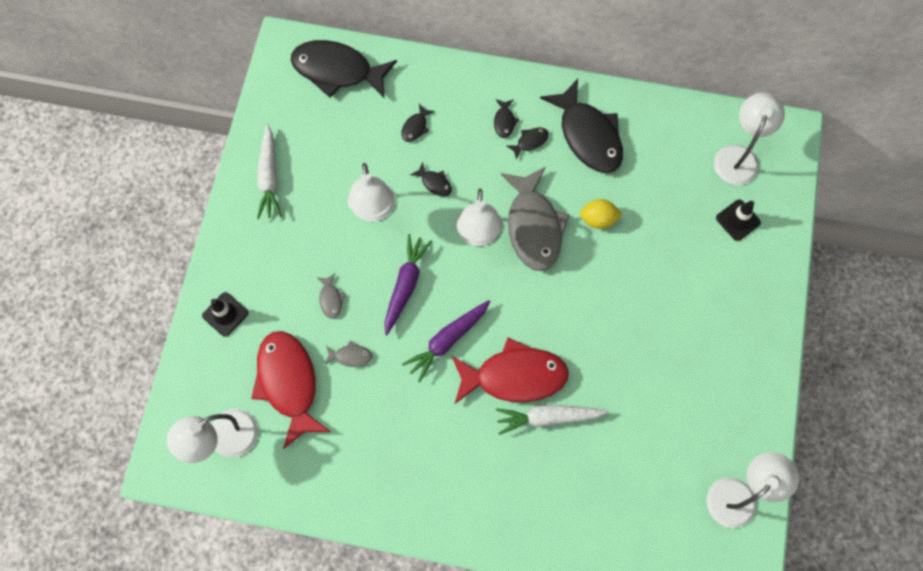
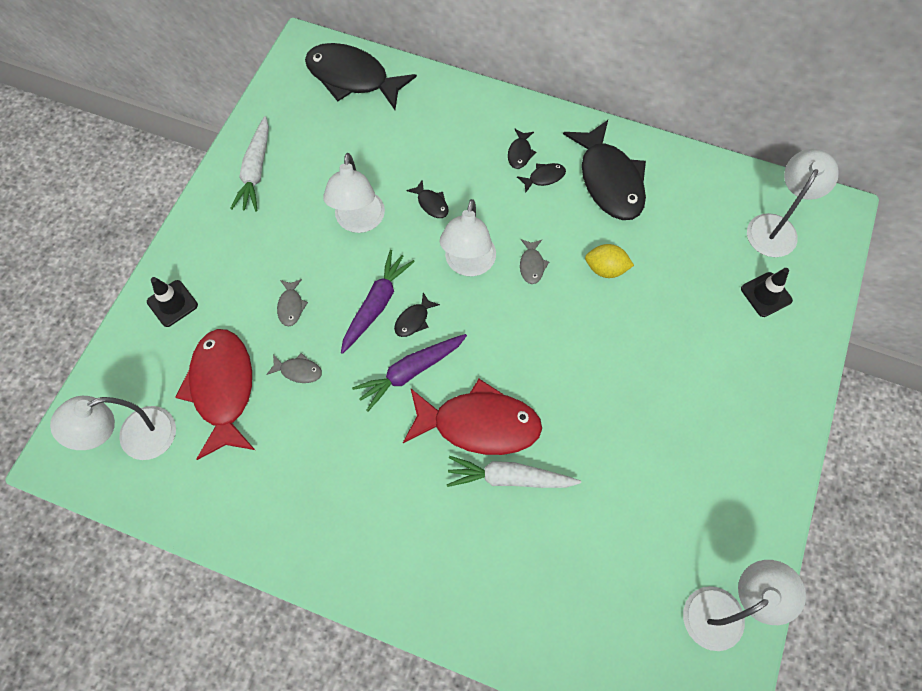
camera: 10 degrees right, 5 degrees down
(415, 127) = (423, 144): black fish -> black fish (414, 320)
(533, 226) = (532, 265): grey fish -> grey fish, size x0.41

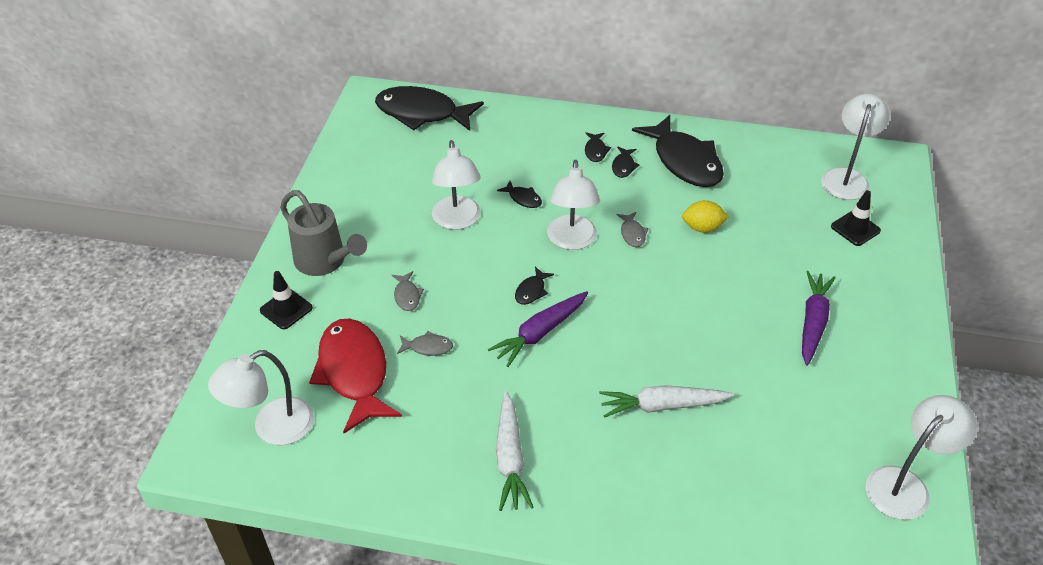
camera: 10 degrees left, 20 degrees down
(220, 252) = (325, 262): none -> grey watering can
(255, 171) = (345, 193): white carrot -> white carrot (510, 458)
(376, 305) = (491, 284): purple carrot -> purple carrot (813, 322)
(479, 424) = (619, 366): red fish -> none
(544, 177) = (623, 166): black fish -> black fish turned 135 degrees clockwise

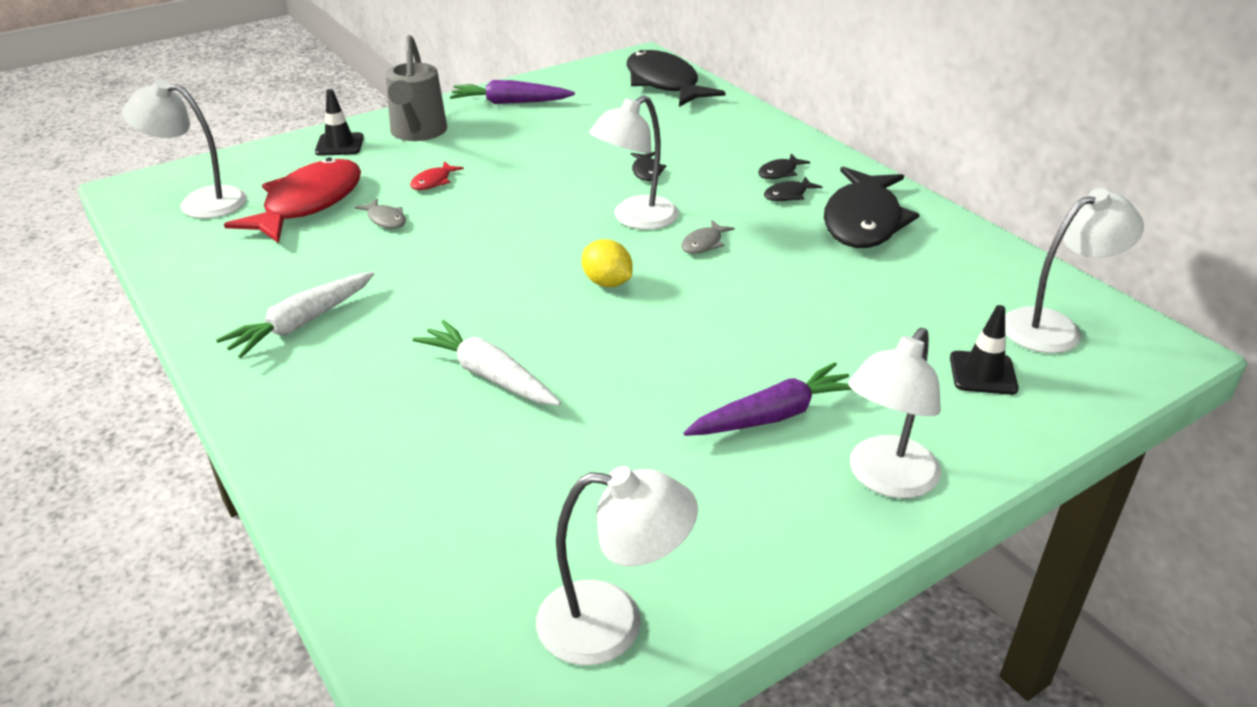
camera: 45 degrees right, 10 degrees down
(407, 296) = (433, 182): grey fish -> red fish
(457, 221) = (562, 158): white lamp -> white lamp (885, 479)
(531, 291) = (534, 232): black fish -> none
(540, 333) = (486, 261): purple carrot -> purple carrot (510, 102)
(702, 228) = (787, 276): yellow lemon -> yellow lemon (607, 283)

